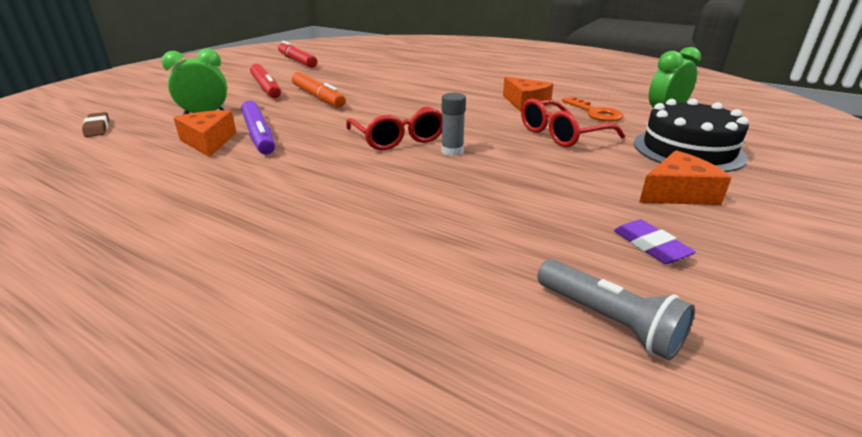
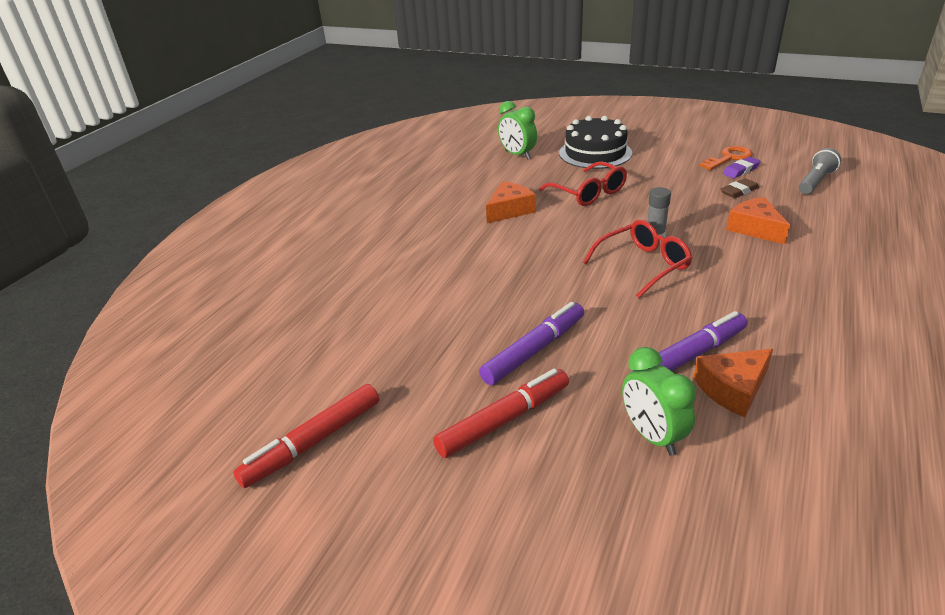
camera: 95 degrees left, 5 degrees up
(97, 128) = (768, 540): brown eraser -> brown eraser (739, 191)
(318, 97) = (534, 350): orange marker -> purple marker
(595, 113) = (526, 180): orange key -> orange key (729, 158)
(677, 193) = (669, 160): orange cheese -> orange cheese (755, 228)

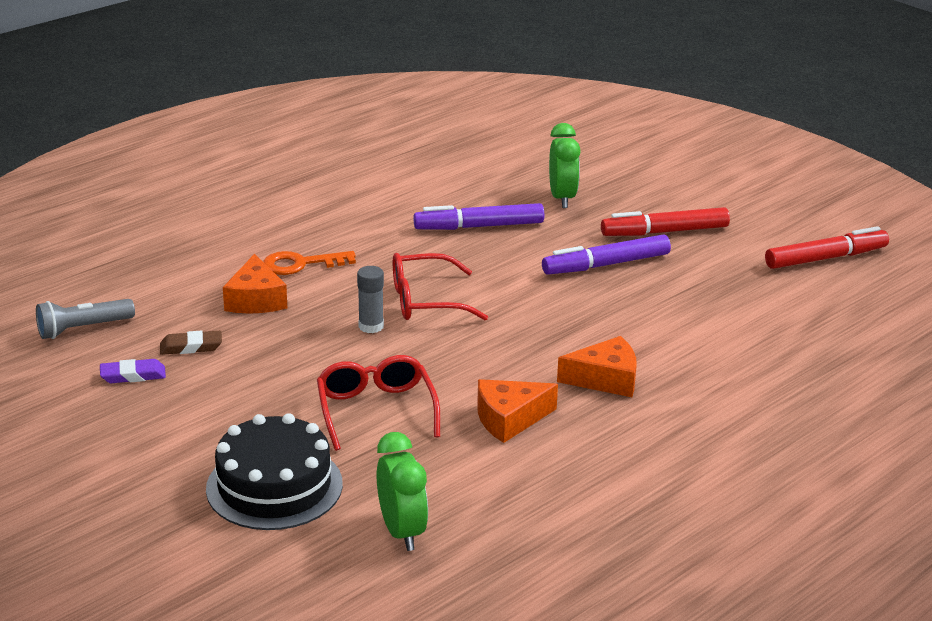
camera: 160 degrees left, 5 degrees down
(729, 158) = (109, 401): orange key -> orange key (301, 264)
(732, 389) = (473, 203): orange cheese -> orange cheese (605, 379)

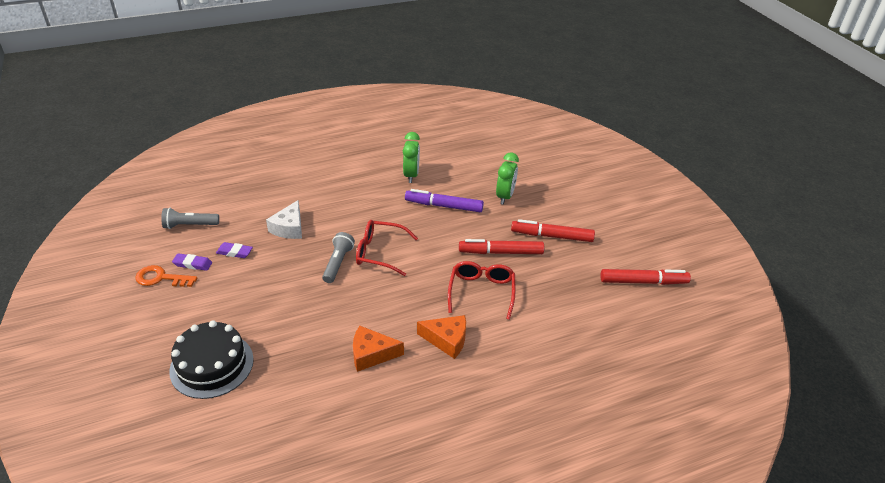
camera: 20 degrees right, 10 degrees up
(191, 347) = (234, 252): brown eraser -> purple eraser
(256, 299) = (289, 228): orange cheese -> white cheese
(301, 264) = (329, 209): orange key -> orange key (161, 278)
(371, 326) = (338, 263): grey glue stick -> grey flashlight
(376, 410) = (301, 325): red glasses -> red glasses (481, 292)
(402, 532) = (257, 422): green clock -> green clock (411, 175)
(606, 264) = (501, 252): purple marker -> red marker

